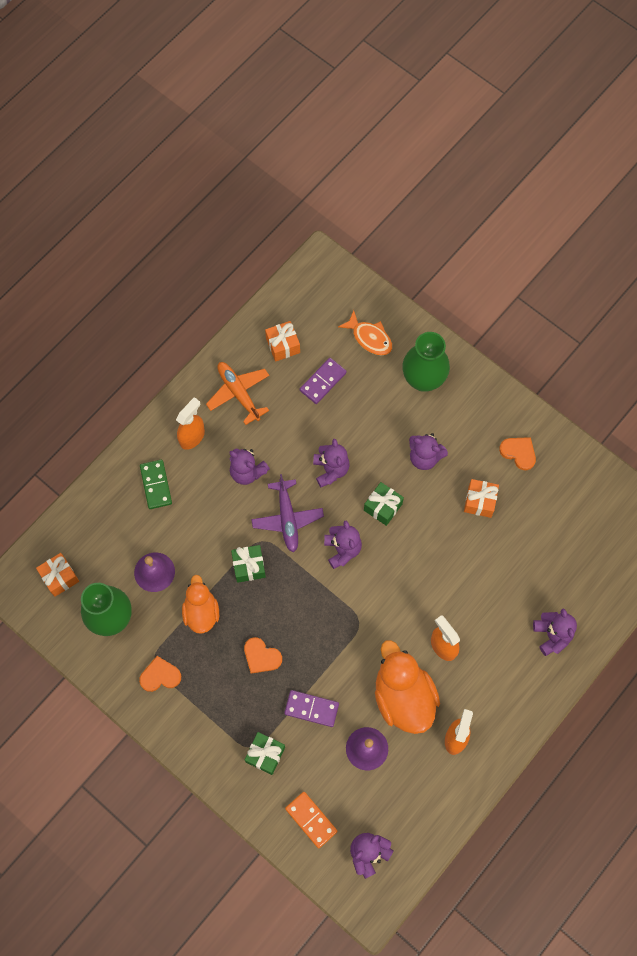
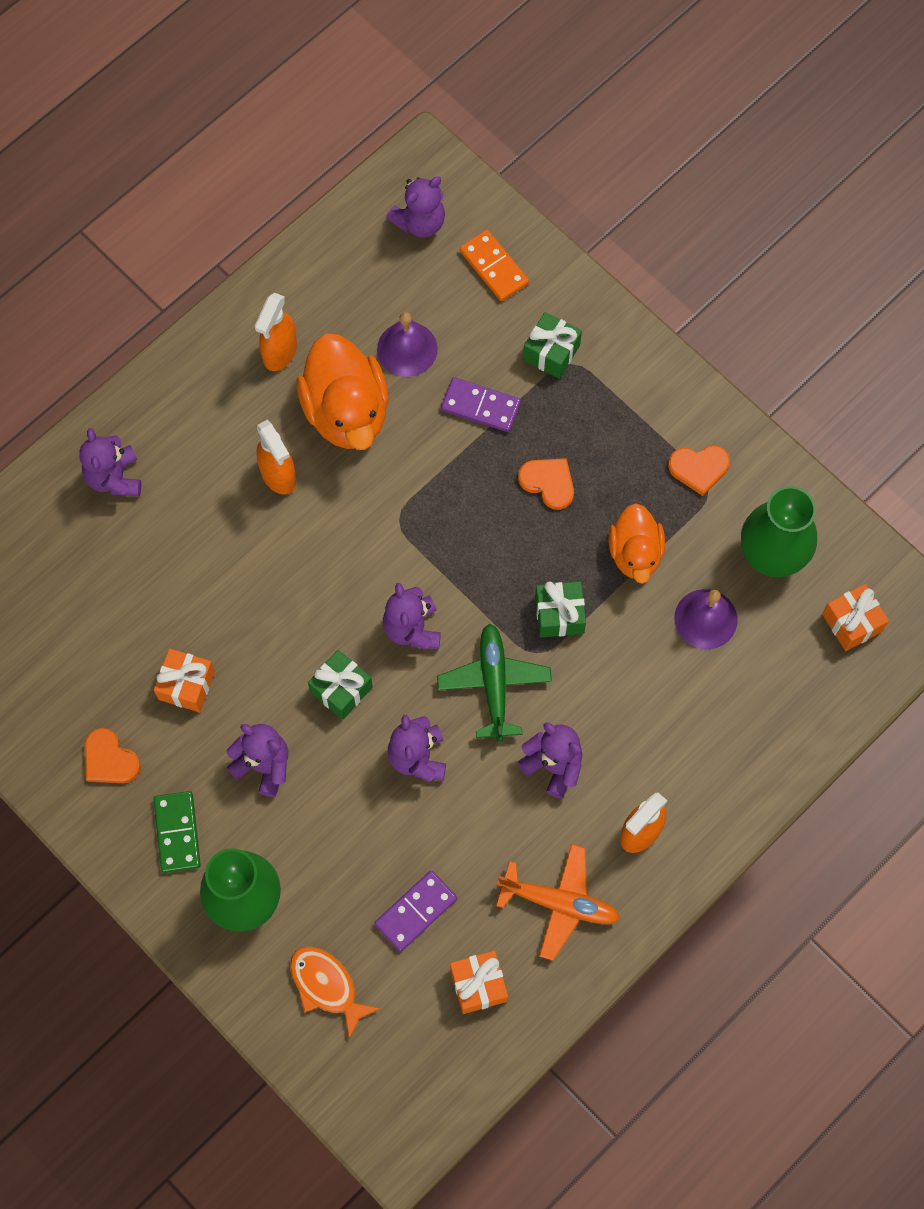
camera: 175 degrees left, 0 degrees up
(156, 485) = (702, 756): green domino -> green domino (177, 832)
(238, 393) = (560, 903): orange plane -> orange plane turned 45 degrees counterclockwise
(287, 519) = (494, 683): purple plane -> green plane

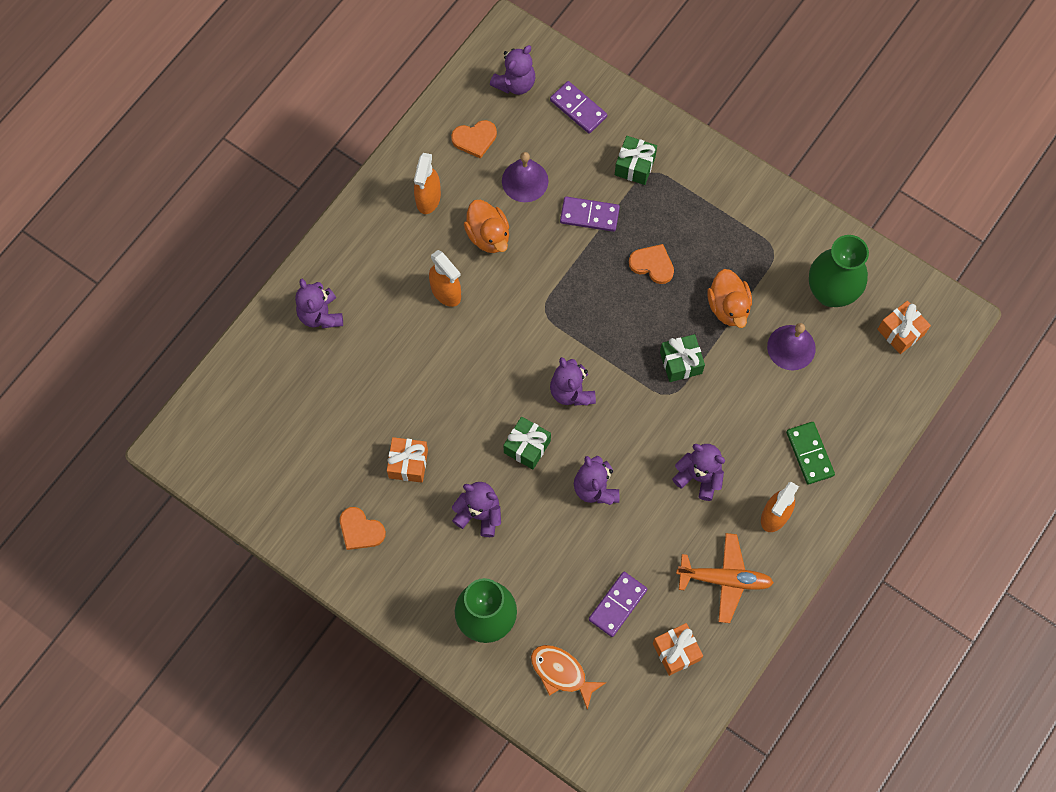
camera: 10 degrees left, 0 degrees up
(177, 832) = (424, 576): green domino -> green domino (809, 453)
(346, 411) = (488, 235): orange duck -> orange duck, size x0.63
(493, 267) = (578, 109): orange domino -> purple domino
(494, 683) = (642, 423): green plane -> none
(699, 468) = (763, 235): orange heart -> orange heart (475, 139)

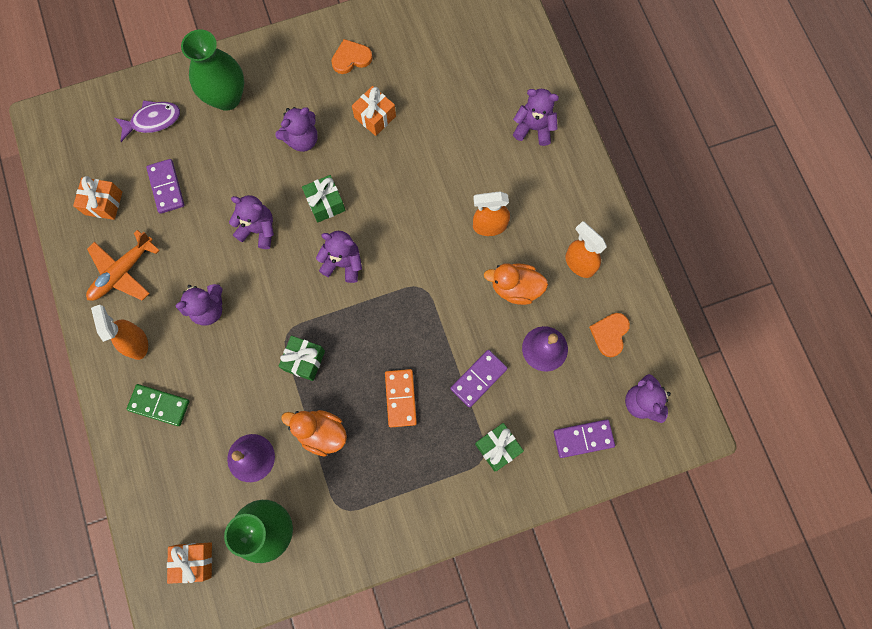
camera: 125 degrees right, 5 degrees up
(561, 673) = (153, 120): orange fish -> purple fish
(652, 264) = (400, 398): orange heart -> orange domino

